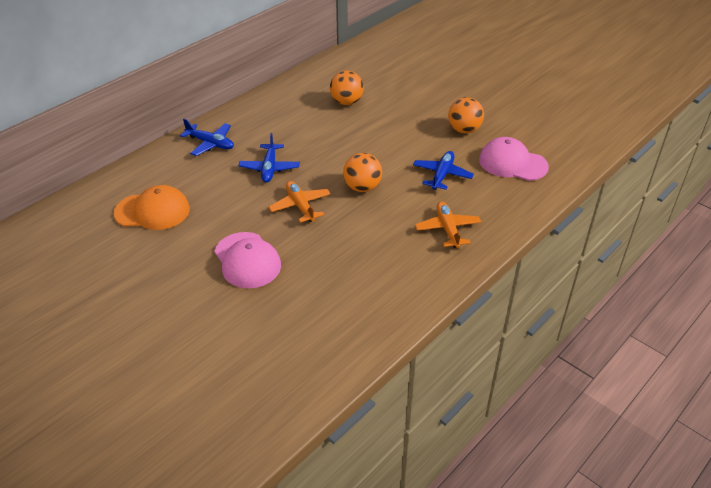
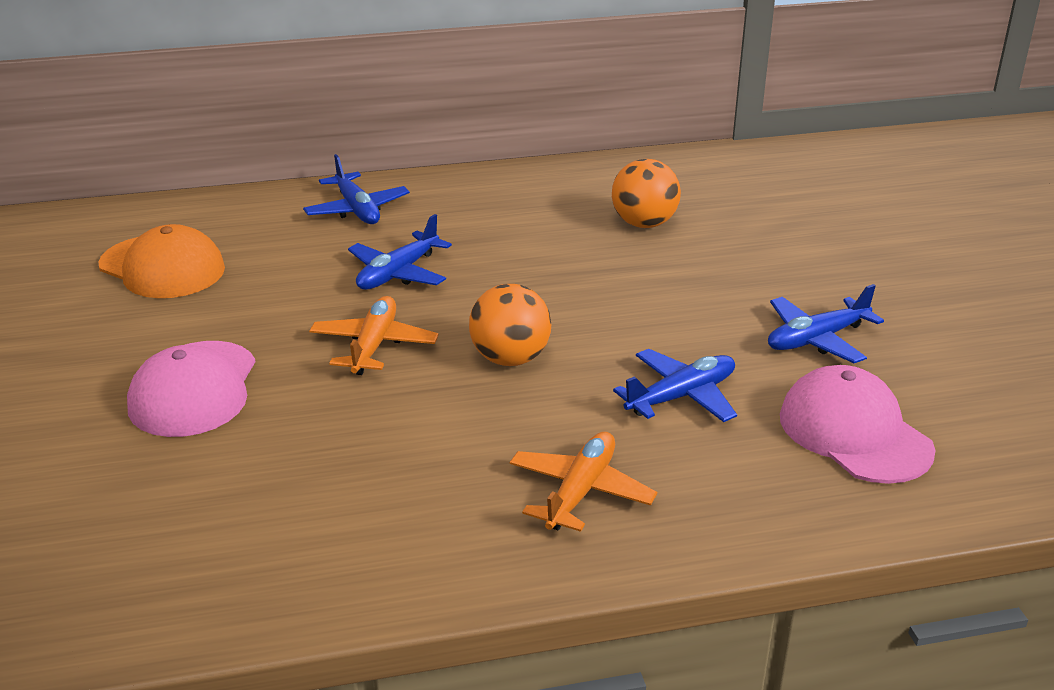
camera: 35 degrees right, 10 degrees down
(464, 130) = (816, 339): orange ball -> blue plane

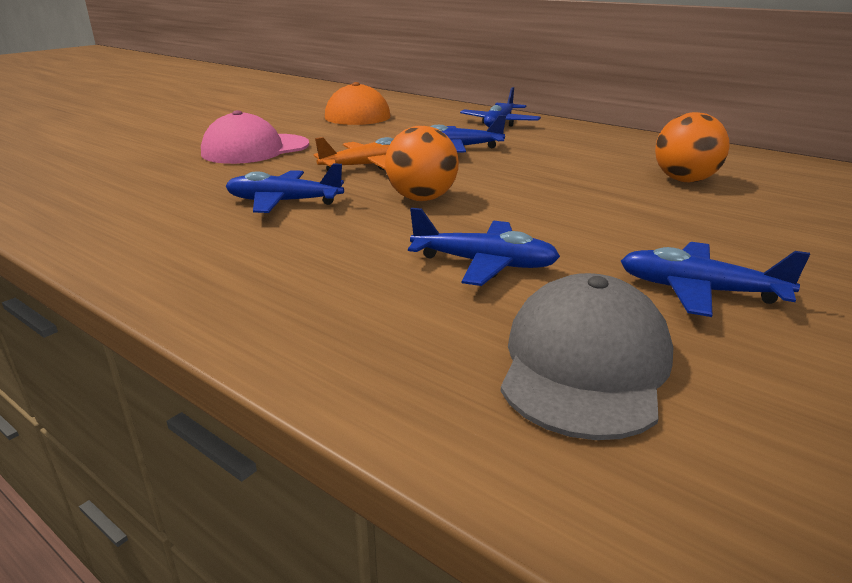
camera: 50 degrees right, 5 degrees down
(410, 435) = (284, 202): none -> blue plane
(580, 491) = (289, 270): orange plane -> none
(854, 432) = (585, 364): pink cap -> grey cap

